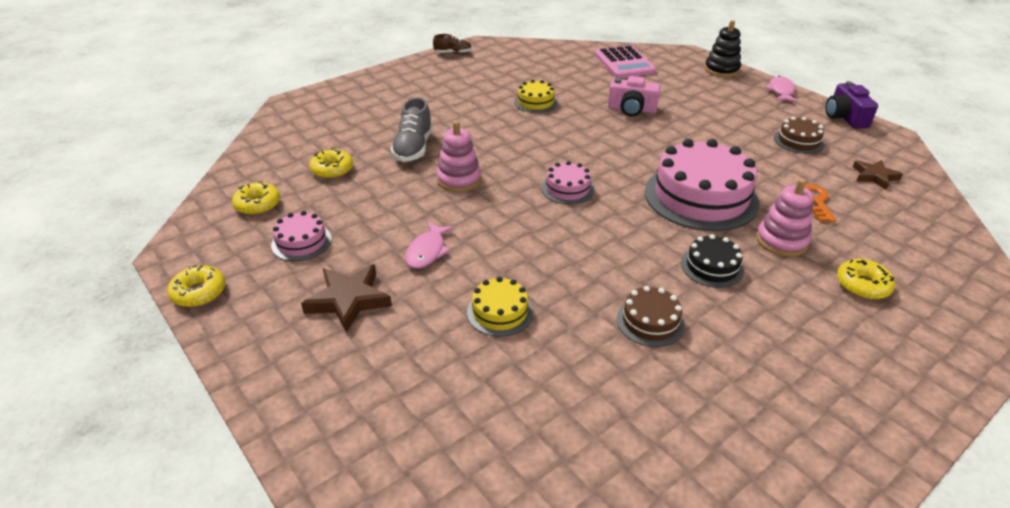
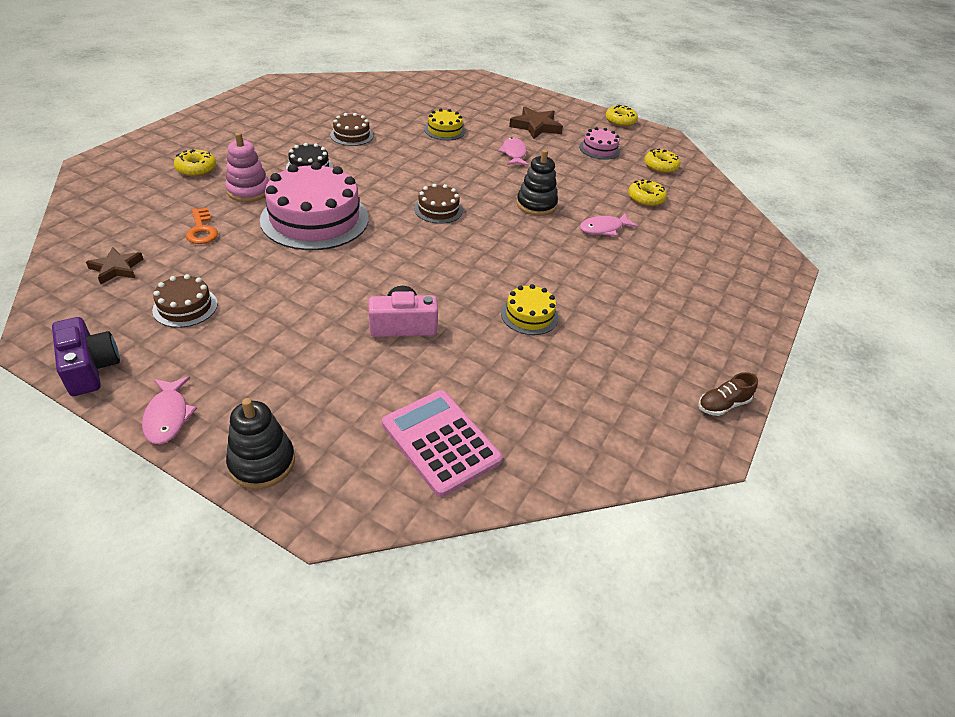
camera: 155 degrees right, 5 degrees up
(413, 148) = (603, 229): grey shoe -> pink fish
(459, 179) = (536, 205): pink stacking toy -> black stacking toy
(567, 189) = (438, 209): pink cake -> brown cake

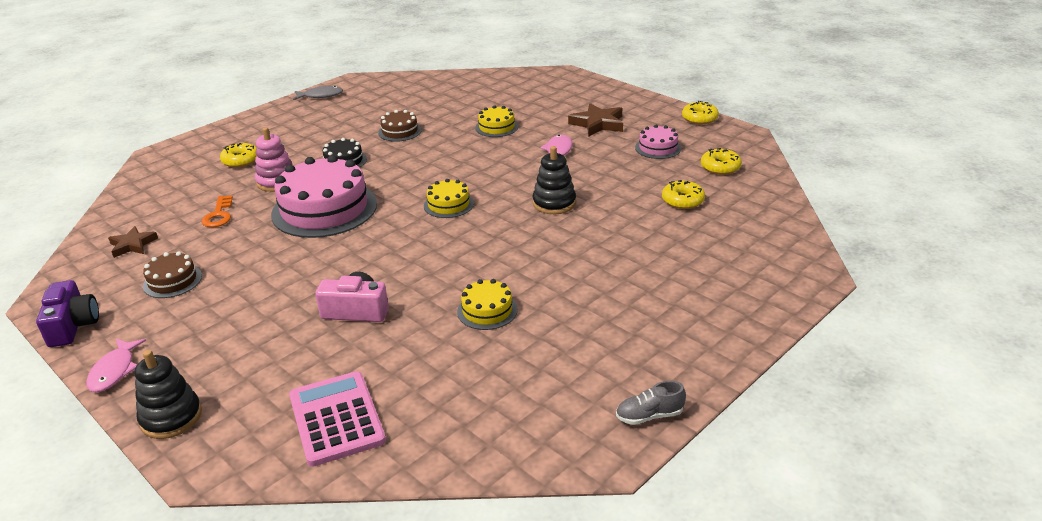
camera: 20 degrees right, 10 degrees down
(250, 98) = (321, 96): none -> grey fish
(438, 209) = (448, 204): brown cake -> yellow cake
(603, 229) = (616, 230): pink fish -> none
(722, 405) = (649, 416): brown shoe -> grey shoe

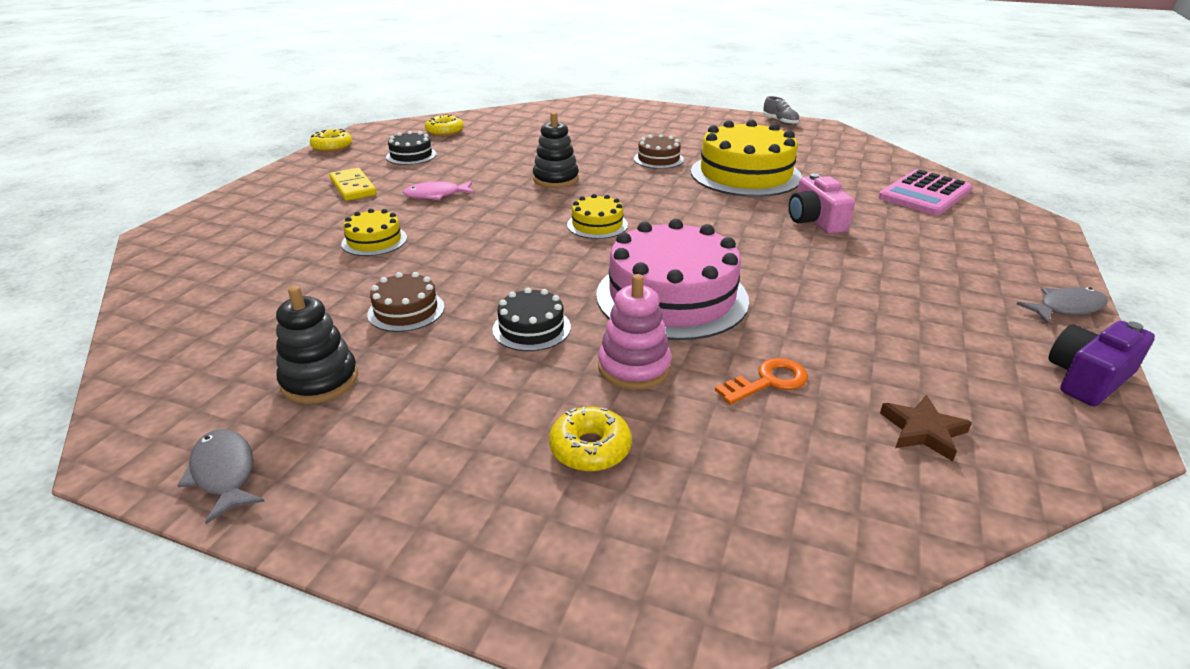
camera: 115 degrees left, 0 degrees up
(114, 371) = (1066, 308): pink fish -> grey fish
(171, 417) = (1039, 253): black stacking toy -> black stacking toy (320, 380)
(172, 281) = (926, 345): brown cake -> brown cake (658, 159)
(487, 310) = (745, 174): yellow cake -> yellow cake, size x2.08
(598, 124) = (353, 187): brown star -> yellow domino
(658, 148) = (411, 155): pink cake -> black cake
(682, 201) = (516, 138): yellow donut -> none

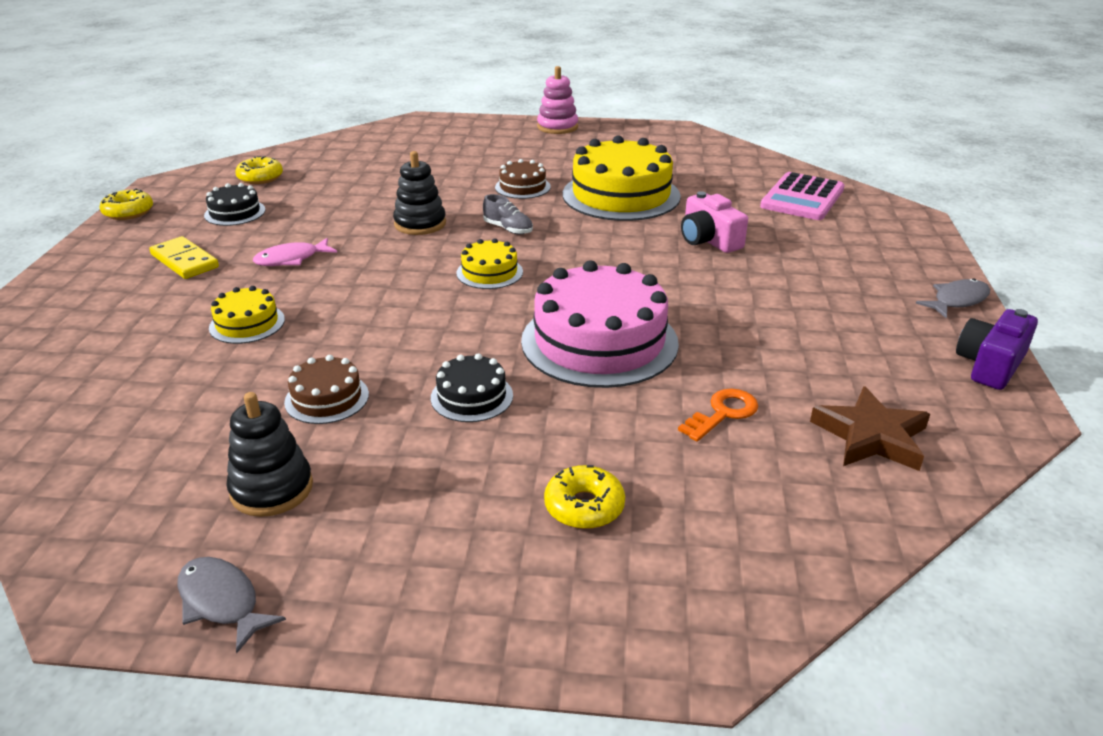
camera: 15 degrees left, 0 degrees up
(634, 367) = (592, 420): pink stacking toy -> pink stacking toy (557, 127)
(780, 122) = (633, 128): grey shoe -> grey shoe (508, 229)
(923, 431) = (871, 436): brown star -> brown star, size x1.50

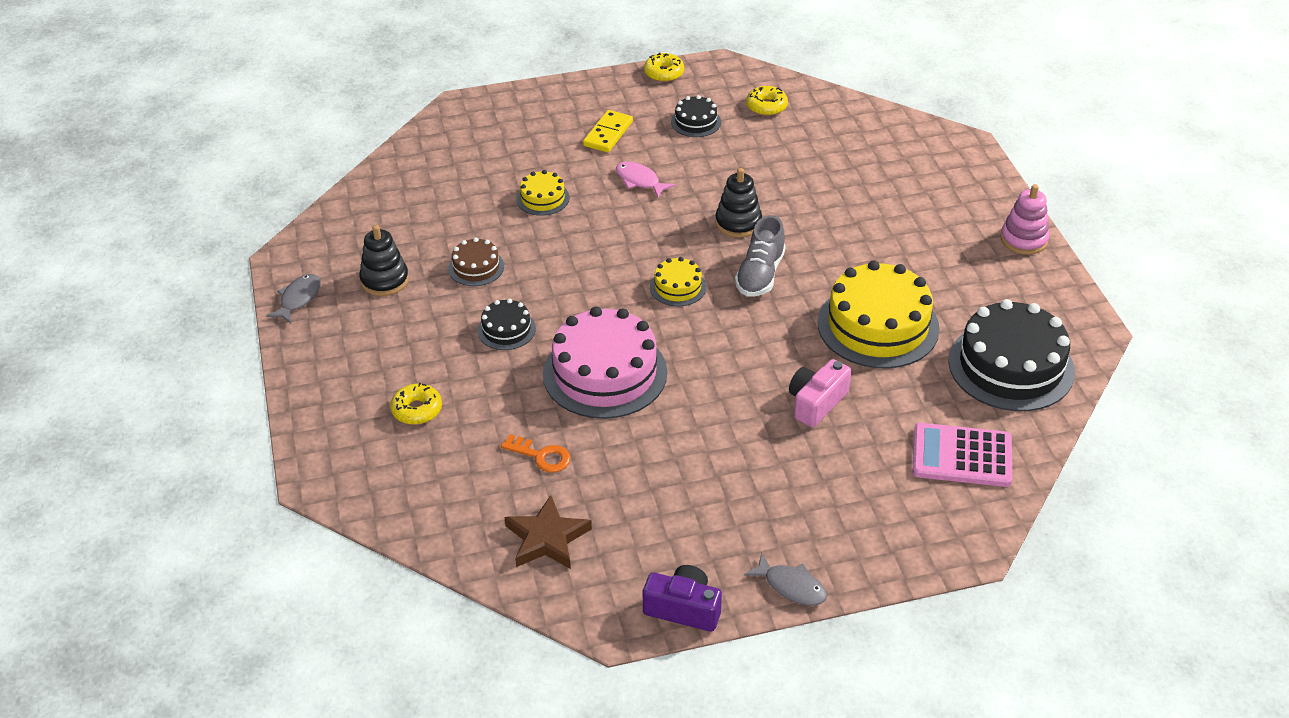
camera: 70 degrees right, 10 degrees up
(508, 229) = (760, 275): grey shoe -> grey shoe, size x1.64
(522, 187) = (852, 258): brown cake -> none
(703, 160) = (1011, 366): none -> black cake

